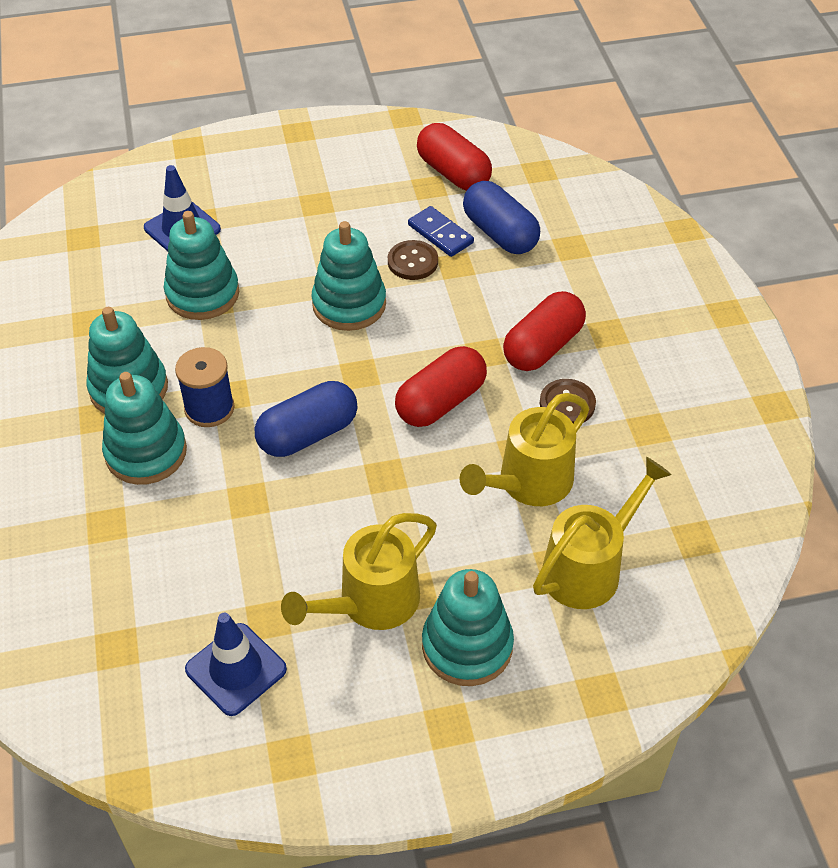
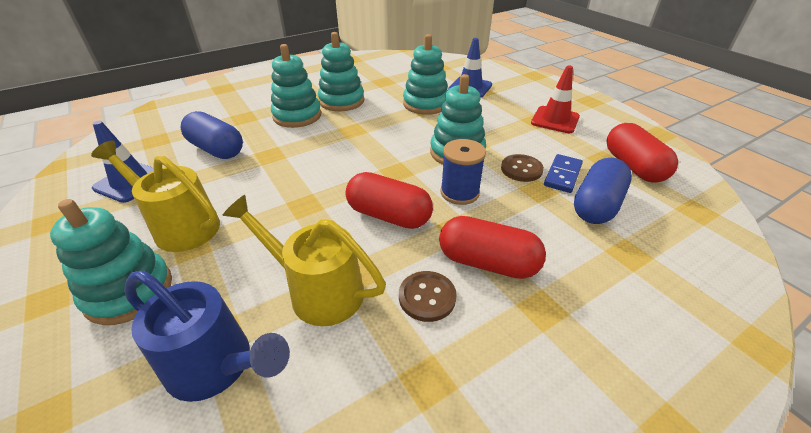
camera: 70 degrees right, 10 degrees down
(209, 408) = (338, 126): blue spool -> blue spool (459, 192)
(308, 434) = (331, 164): blue capsule -> blue capsule (216, 149)
(325, 185) = (555, 120): none -> red traffic cone
(453, 173) = (633, 166): red capsule -> red capsule turned 45 degrees counterclockwise
(589, 567) = (218, 366): yellow watering can -> blue watering can

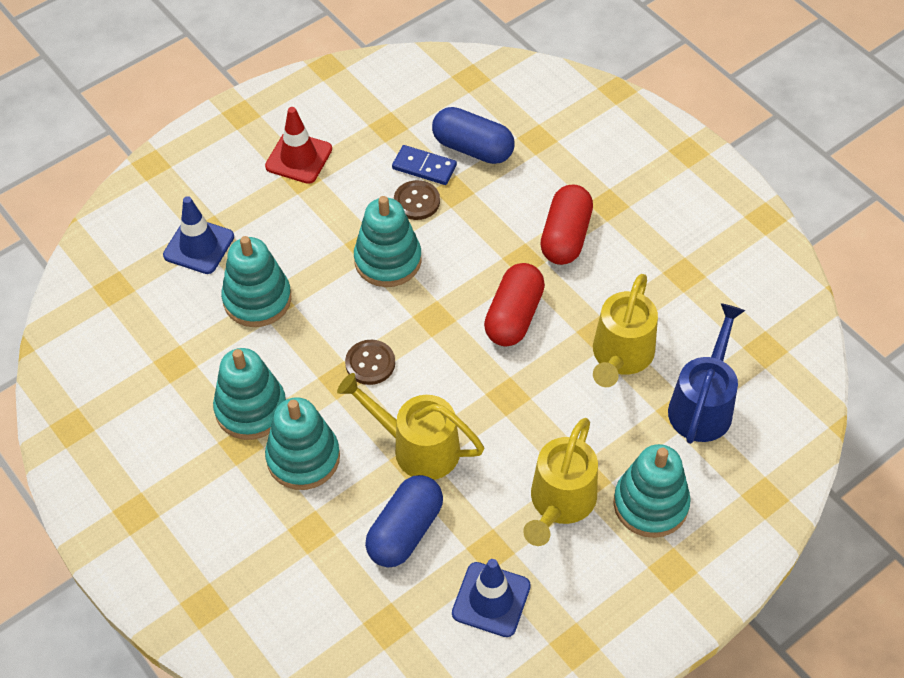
camera: 95 degrees left, 15 degrees up
(280, 157) = (416, 447): none -> yellow watering can
(427, 297) = (612, 278): brown button -> brown button (370, 363)
(459, 192) = (467, 257): blue spool -> none
(633, 166) = (400, 106): red capsule -> none

